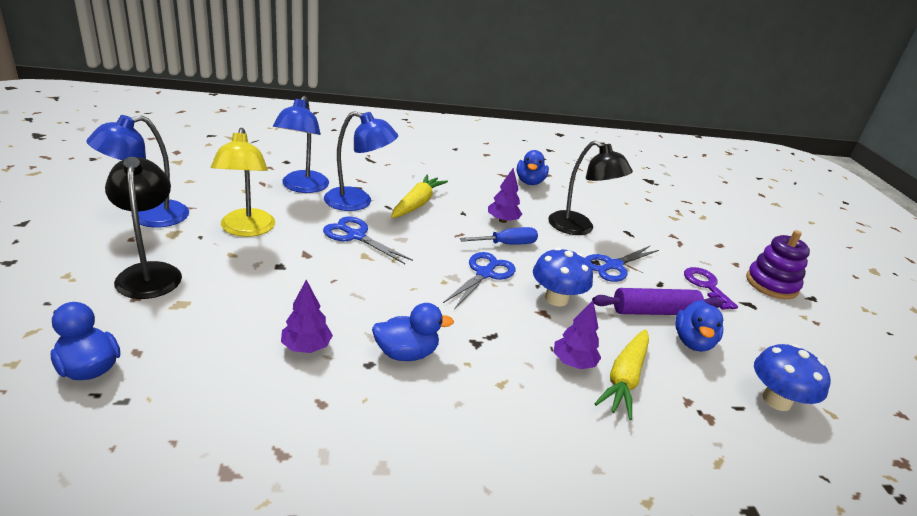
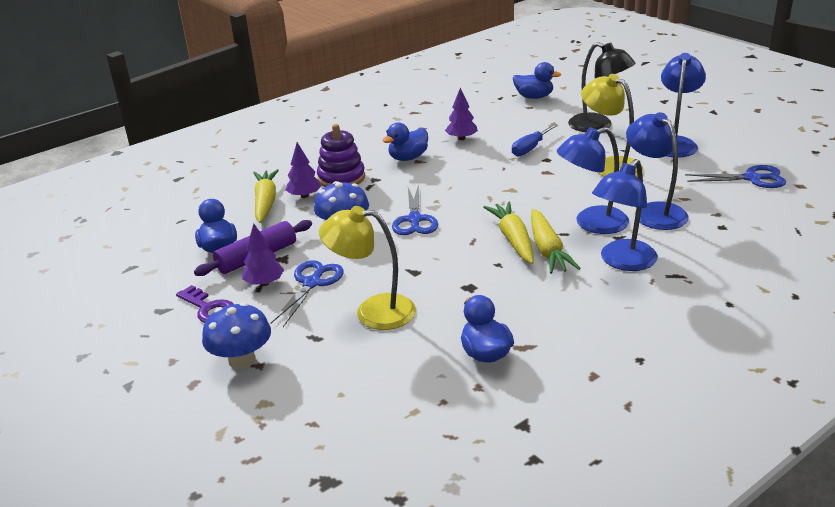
camera: 155 degrees right, 0 degrees up
(356, 236) = (541, 198): blue scissors -> blue scissors (752, 178)
(384, 177) = (622, 262): none -> blue lamp
(429, 220) = (513, 239): none -> yellow carrot
(502, 220) = (454, 276): purple tree -> purple tree (264, 283)
(507, 244) = (424, 253): blue screwdriver -> blue screwdriver (530, 148)
(579, 228) = (373, 311): black lamp -> yellow lamp
(771, 284) = (130, 351): purple stacking toy -> purple stacking toy (341, 178)
(776, 400) = (150, 236): blue mushroom -> blue mushroom (242, 359)

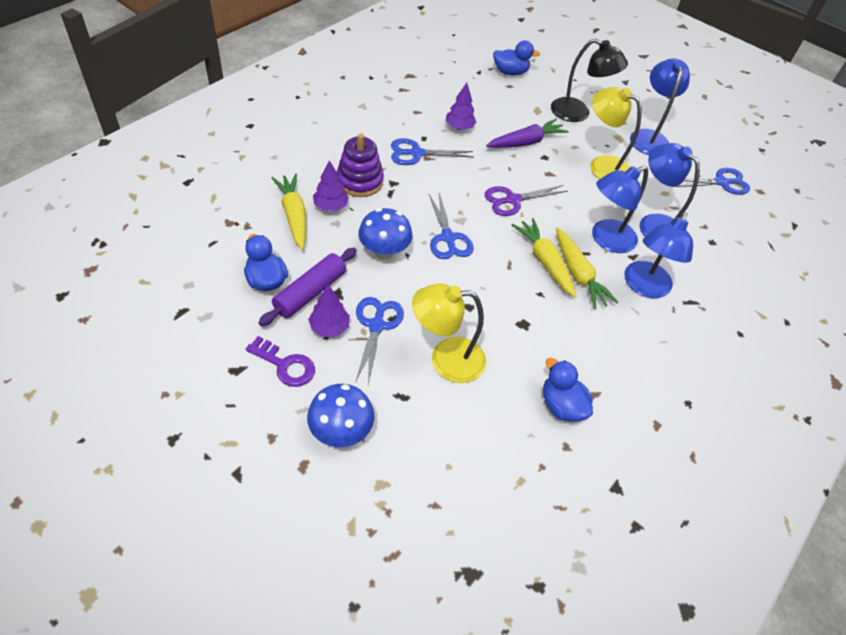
camera: 20 degrees left, 20 degrees up
(408, 158) = (416, 153): blue duck -> blue scissors
(497, 192) = (513, 200): none -> purple scissors
(530, 148) = (526, 142): blue screwdriver -> purple carrot

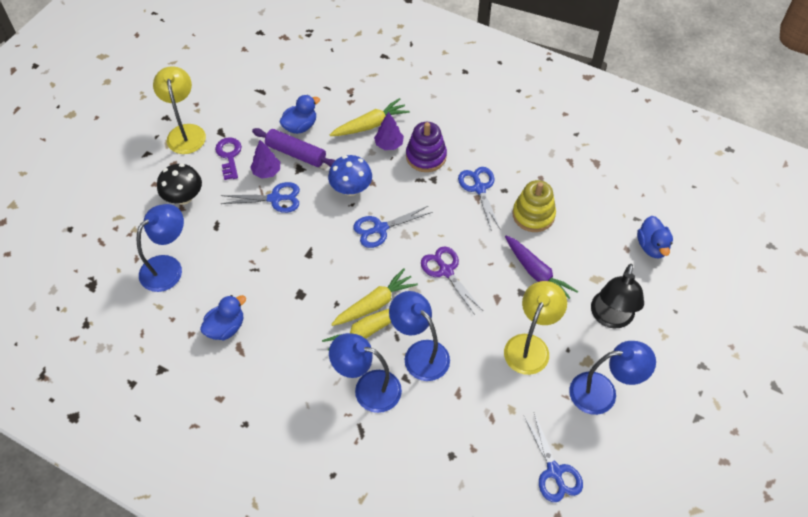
camera: 85 degrees right, 5 degrees up
(285, 365) = (229, 156): purple key -> purple key turned 150 degrees clockwise
(341, 430) = (183, 197): blue mushroom -> black mushroom
(446, 359) = (253, 246): yellow lamp -> yellow lamp (185, 132)
(459, 127) = (533, 215): purple tree -> yellow stacking toy
(653, 224) = (458, 397): blue lamp -> blue lamp (168, 267)

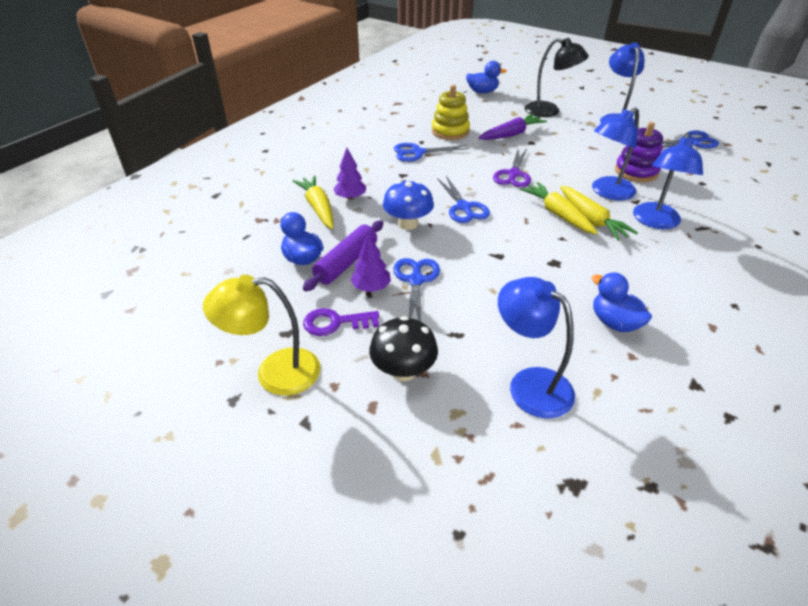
camera: 85 degrees left, 15 degrees down
(426, 156) = (372, 177): purple stacking toy -> purple stacking toy (636, 171)
(446, 271) = (513, 174): purple scissors -> purple scissors turned 45 degrees counterclockwise
(530, 346) = (583, 142): yellow lamp -> none

